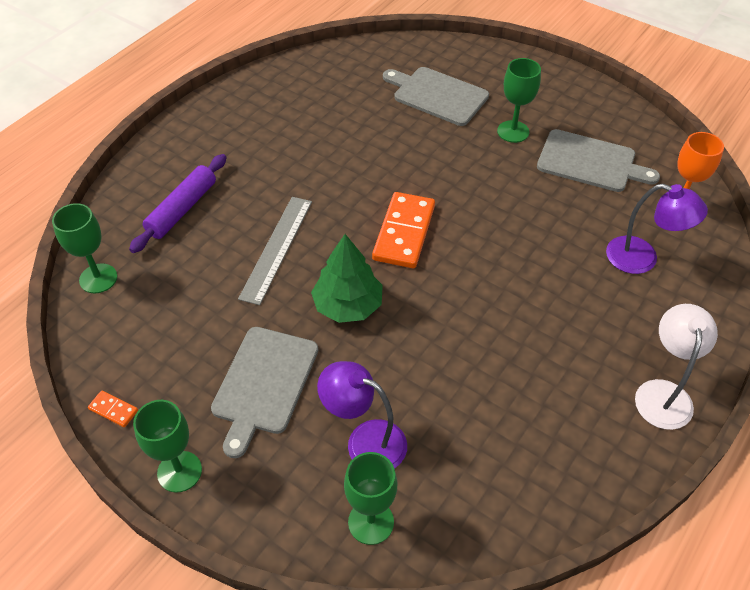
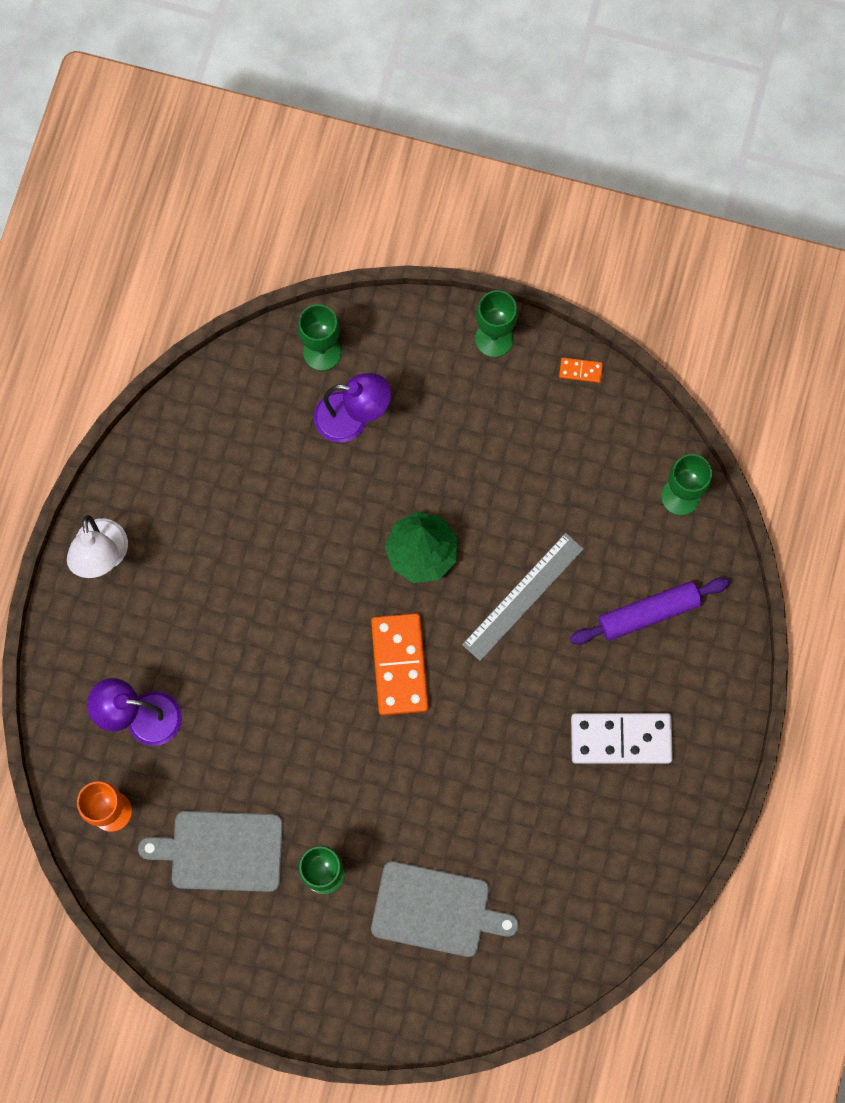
camera: 160 degrees right, 25 degrees up
(182, 209) = (648, 613): purple rolling pin -> purple rolling pin turned 60 degrees clockwise
(254, 144) = (620, 739): none -> white domino
(264, 384) = (463, 440): grey cutting board -> none
(276, 248) = (523, 596): grey ruler -> grey ruler turned 45 degrees clockwise

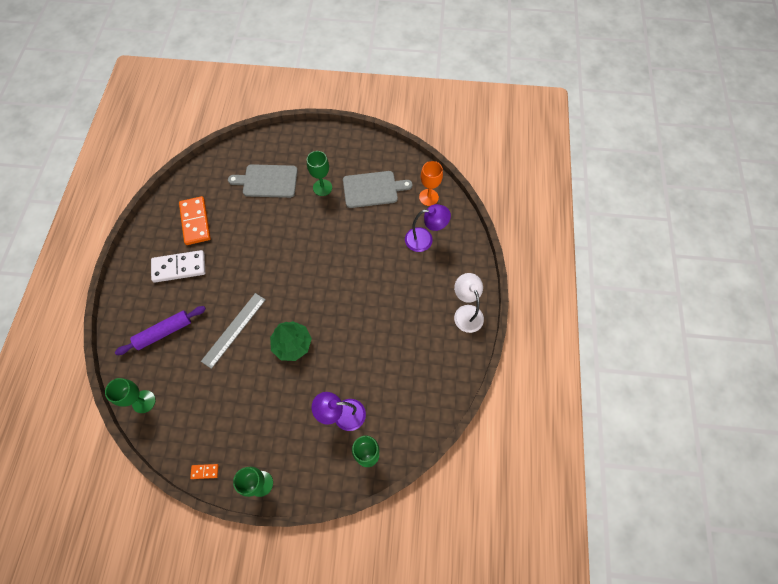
camera: 170 degrees right, 10 degrees down
(400, 665) = (297, 284): orange domino -> orange domino (195, 222)

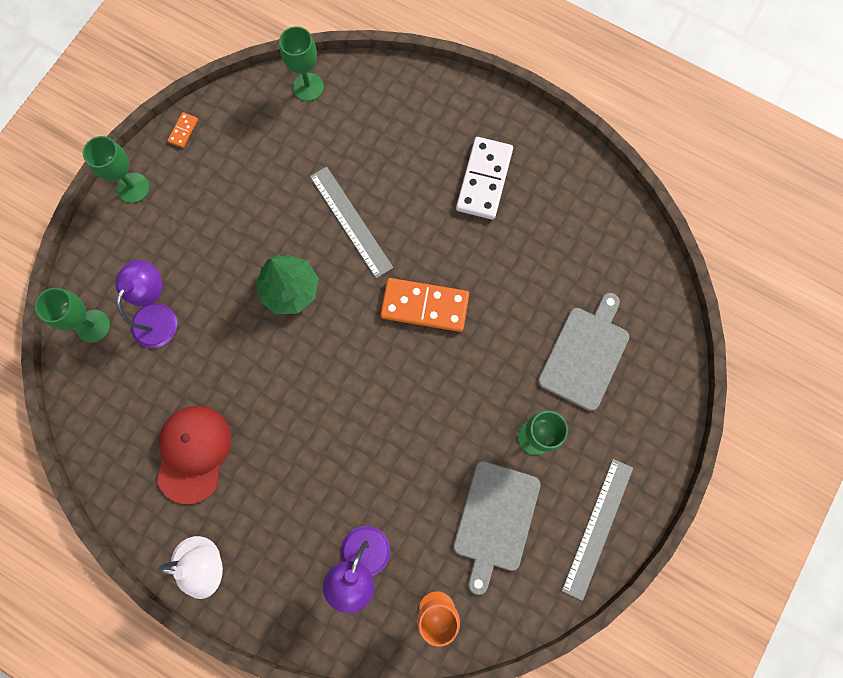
camera: 115 degrees right, 10 degrees up
(164, 332) = (392, 134): purple rolling pin -> none
(195, 222) = (554, 223): orange domino -> orange domino (425, 306)
(354, 147) = (597, 528): none -> grey ruler
(413, 350) = (193, 453): none -> red cap

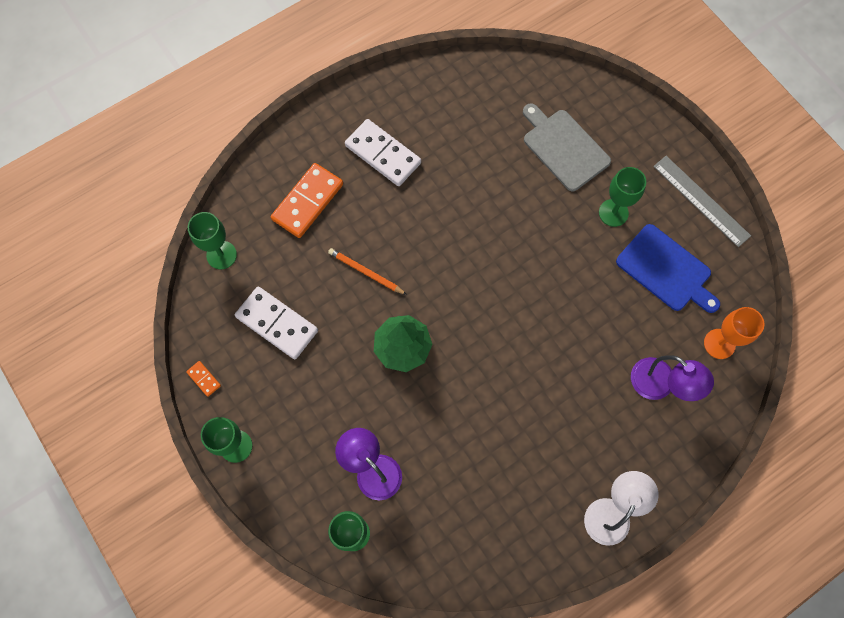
camera: 65 degrees left, 5 degrees down
(193, 453) = (511, 487): red cap -> none
(262, 167) = (277, 324): none -> white domino
(351, 221) = (366, 272): grey ruler -> orange pencil
(425, 306) = (469, 246): orange domino -> orange domino (307, 202)
(495, 520) = (666, 270): grey cutting board -> blue cutting board

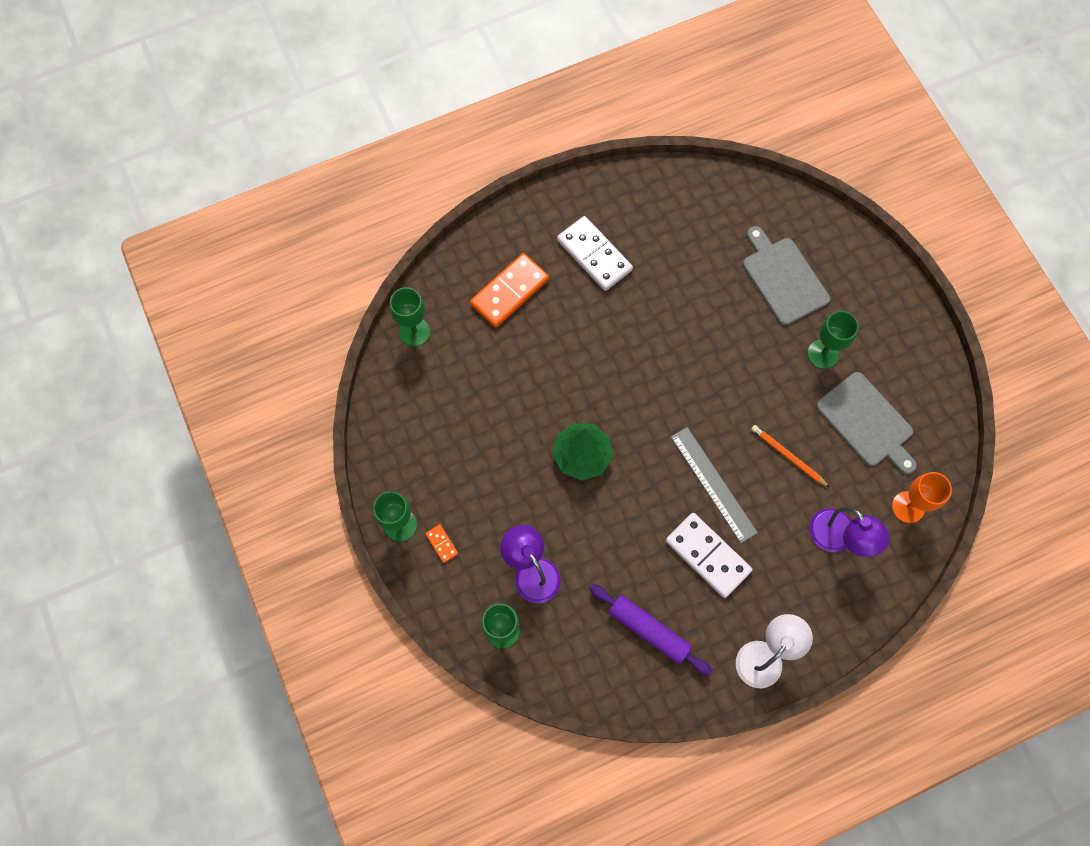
camera: 10 degrees right, 0 degrees up
(204, 379) = (378, 453): orange domino -> orange domino (442, 544)
(277, 324) = (459, 411): white domino -> white domino (707, 556)
(366, 272) = (557, 373): orange pencil -> orange pencil (788, 456)
(495, 507) = (648, 630): none -> purple rolling pin
(666, 270) = (867, 422): blue cutting board -> grey cutting board
(701, 200) = (917, 356): grey ruler -> grey ruler (713, 484)

